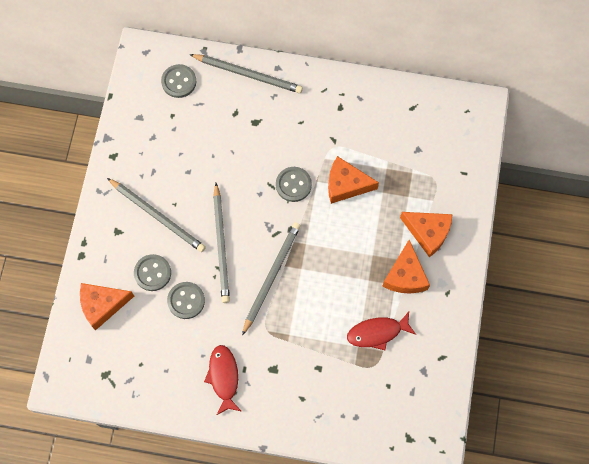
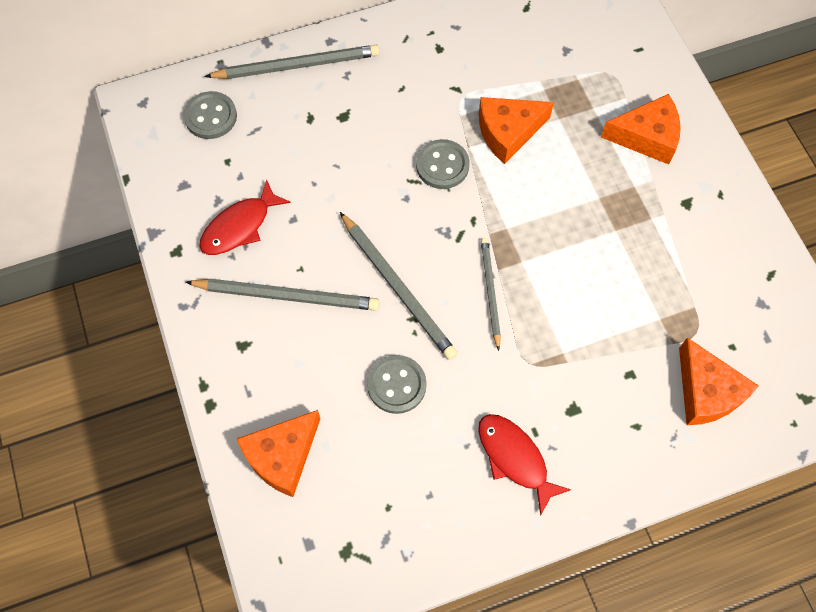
camera: 30 degrees left, 5 degrees down
(152, 273) = (327, 374): grey button -> none
(271, 276) = (490, 292): grey pencil -> grey pencil, size x0.63
(377, 332) = (672, 288): red fish -> red fish (240, 226)
(405, 275) = (656, 201): orange cheese -> orange cheese (706, 392)

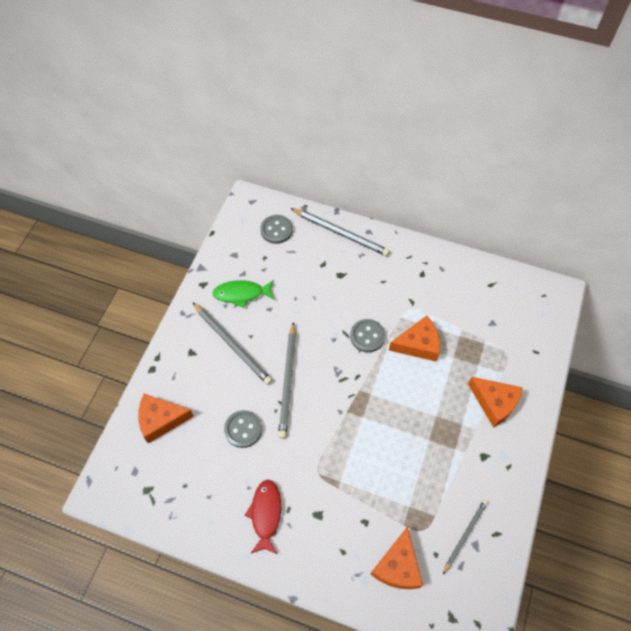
camera: 40 degrees right, 5 degrees down
(240, 226) = (241, 294): red fish -> green fish
(490, 292) = (332, 420): grey pencil -> grey pencil (465, 535)
(508, 132) = (418, 344): orange cheese -> orange cheese turned 150 degrees clockwise

